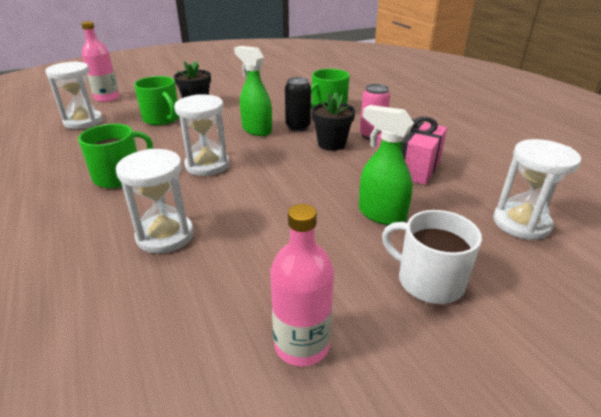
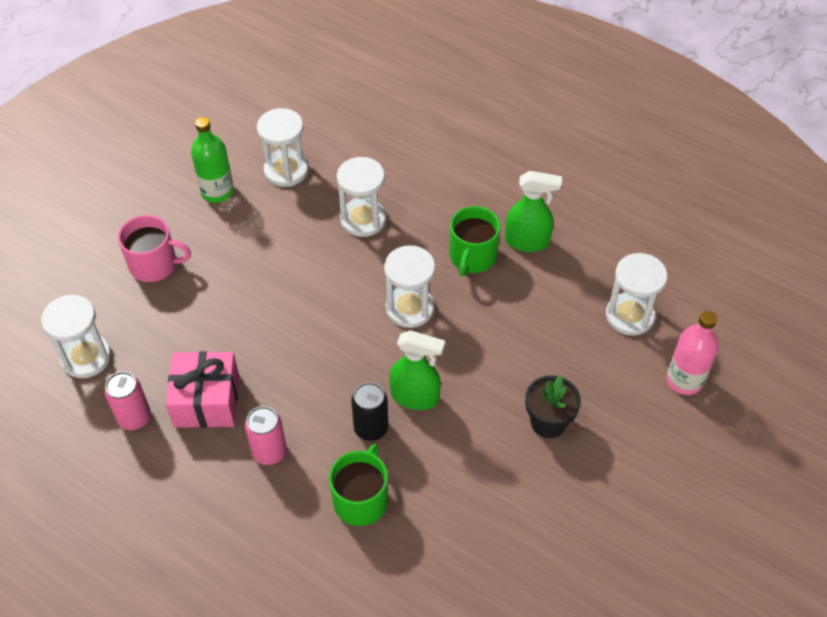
camera: 150 degrees right, 20 degrees up
(162, 119) = (550, 366): green mug -> none
(185, 332) = (286, 170): none -> white hourglass
(301, 344) = (217, 191): pink bottle -> green bottle
(331, 144) = (308, 408): black flower pot -> none
(381, 214) = (209, 315): green spray bottle -> green spray bottle (527, 241)
(428, 280) = (155, 264): white mug -> pink mug
(472, 174) = (134, 418): none -> pink can

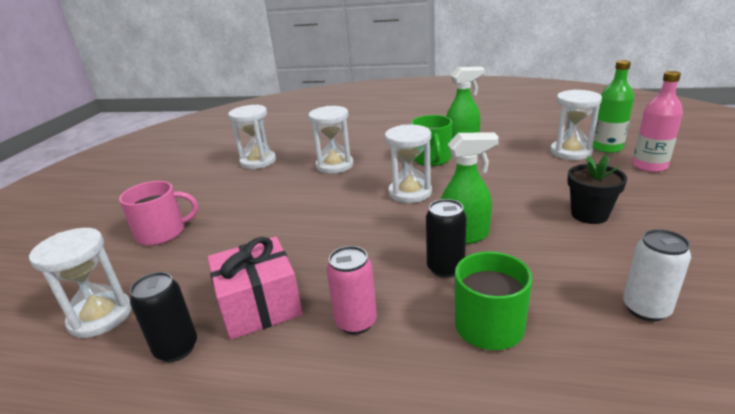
camera: 20 degrees left, 25 degrees down
(134, 418) = (176, 348): pink can -> black can
(217, 191) = (206, 183): green bottle -> green bottle (607, 148)
(486, 540) = (646, 309): none -> white can

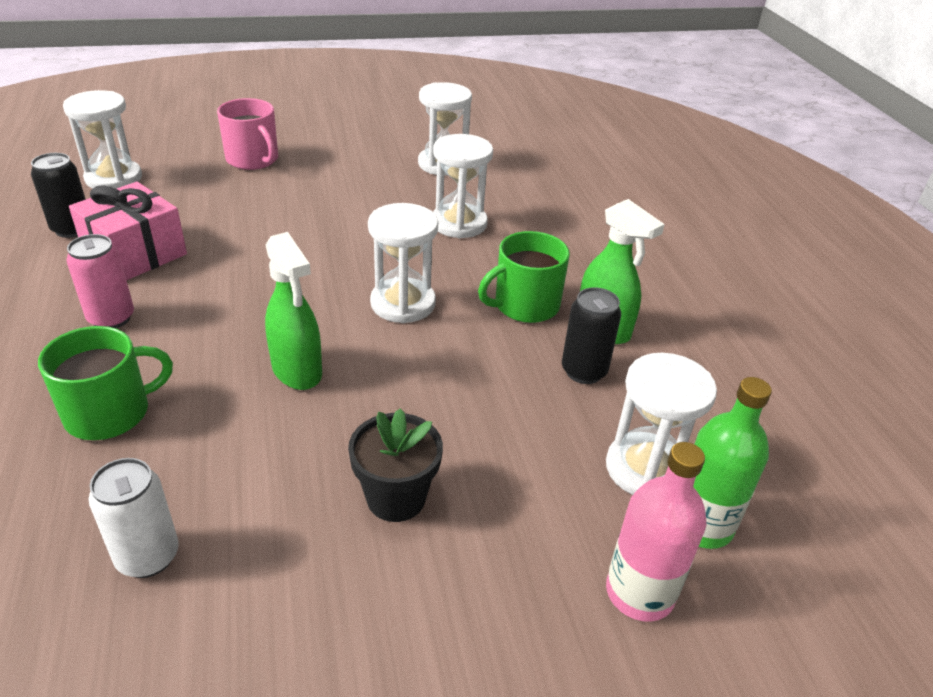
camera: 60 degrees right, 10 degrees up
(445, 268) = (217, 364): black can -> black can (584, 371)

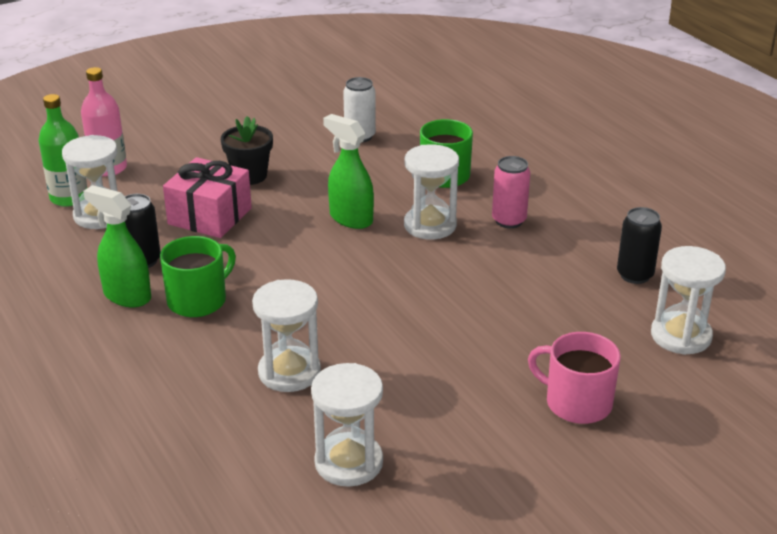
camera: 165 degrees right, 5 degrees down
(135, 253) = (555, 267): pink gift -> pink gift (210, 216)
(403, 303) = (303, 278): white hourglass -> white hourglass (430, 225)

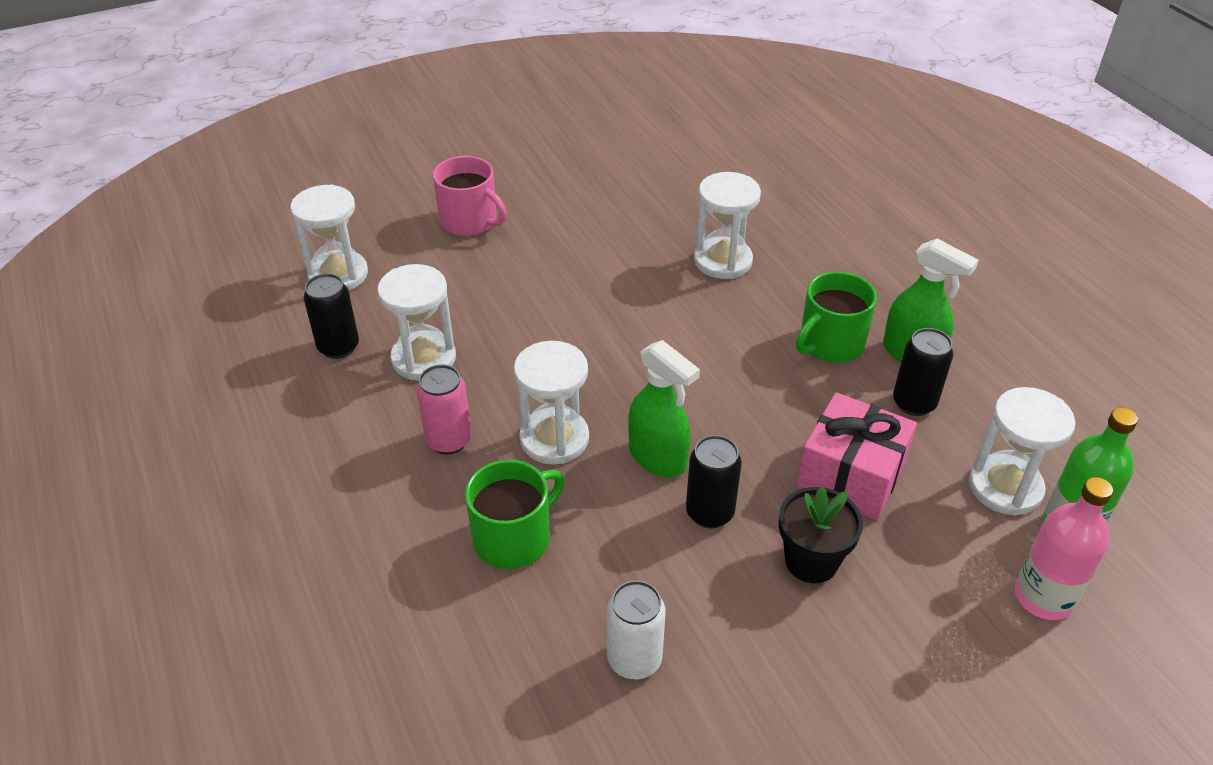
camera: 175 degrees left, 10 degrees up
(314, 193) = (709, 513): none -> black can
(349, 462) = (669, 189): white hourglass -> white hourglass (423, 358)

